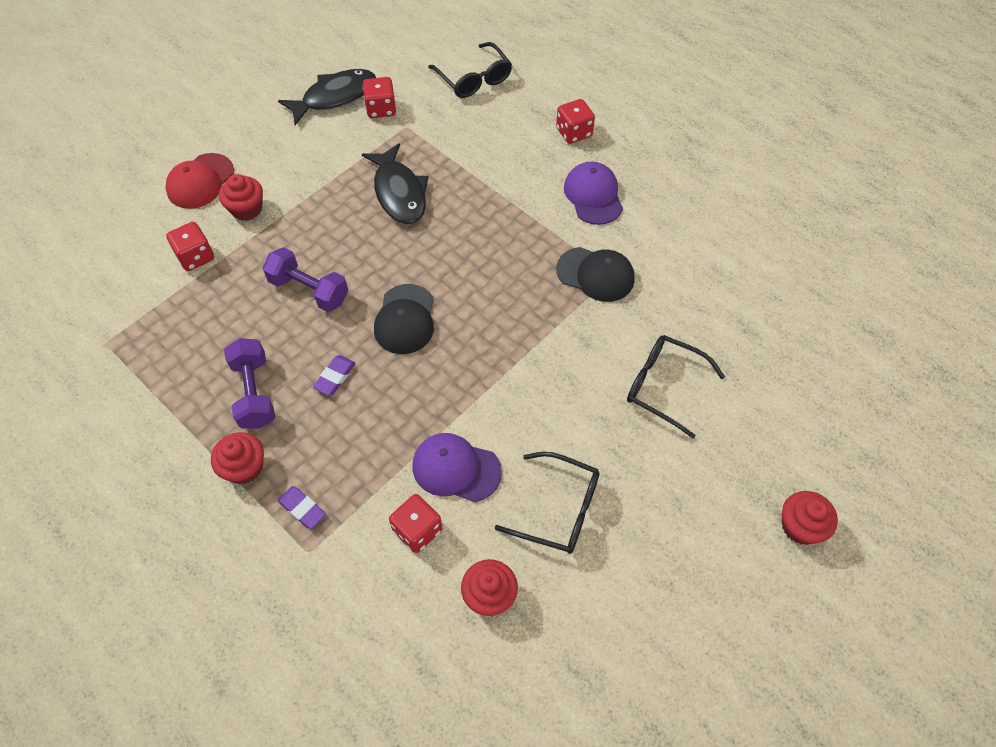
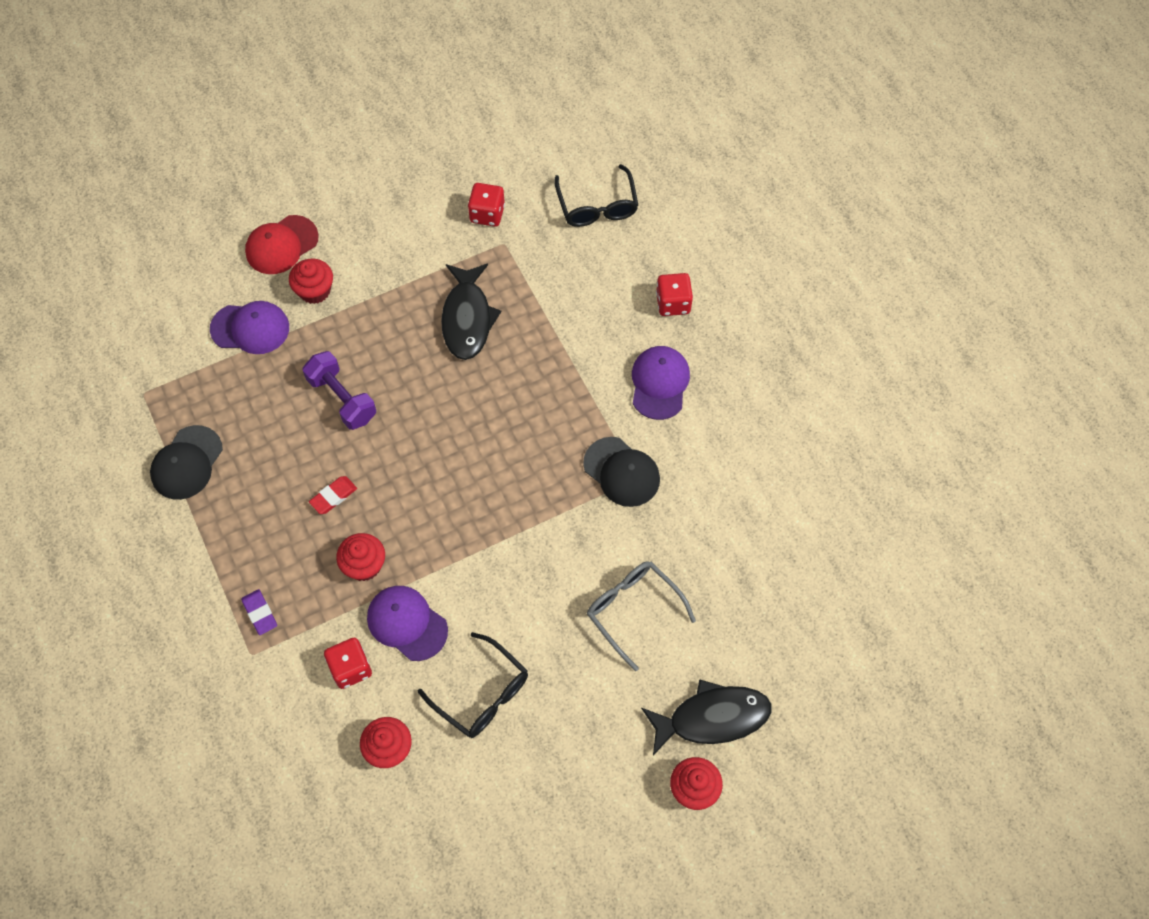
camera: 20 degrees right, 5 degrees up
(195, 257) = (250, 328): red dice -> purple cap
(244, 467) = (224, 557): red cupcake -> red cupcake (364, 565)
(254, 393) = (256, 488): purple dumbbell -> none
(335, 97) = (446, 185): black fish -> black fish (712, 718)
(335, 377) = (333, 496): purple eraser -> red eraser
(405, 319) = (419, 459): black cap -> black cap (187, 463)
(664, 386) = (633, 610): black glasses -> grey glasses

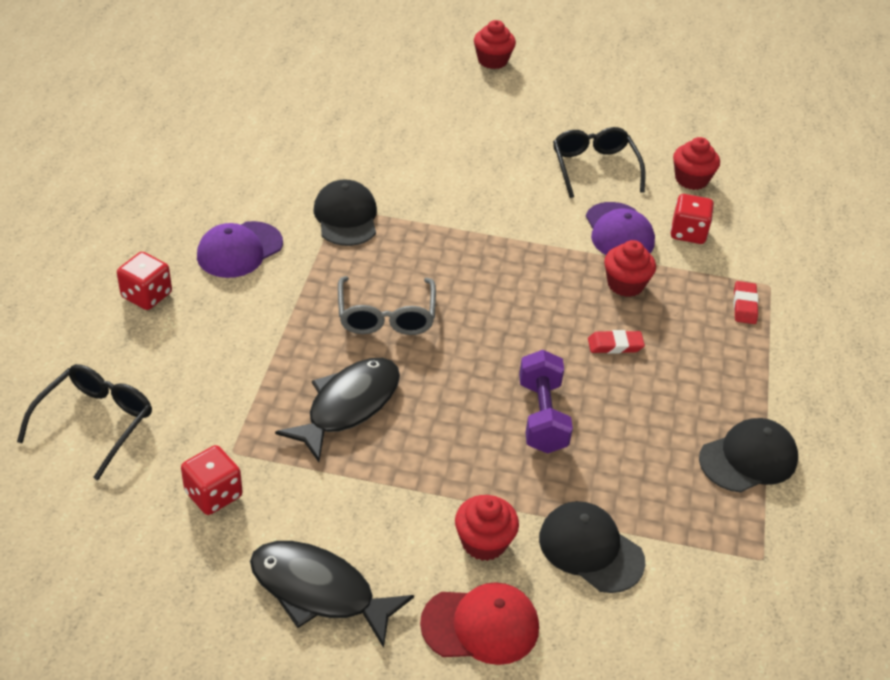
camera: 145 degrees left, 20 degrees down
(250, 328) = (590, 549): purple cap -> black cap
(260, 613) = (744, 305): purple eraser -> red eraser
(633, 610) = (434, 146): grey glasses -> grey glasses (386, 316)
(712, 718) = (443, 78): black fish -> black fish (319, 591)

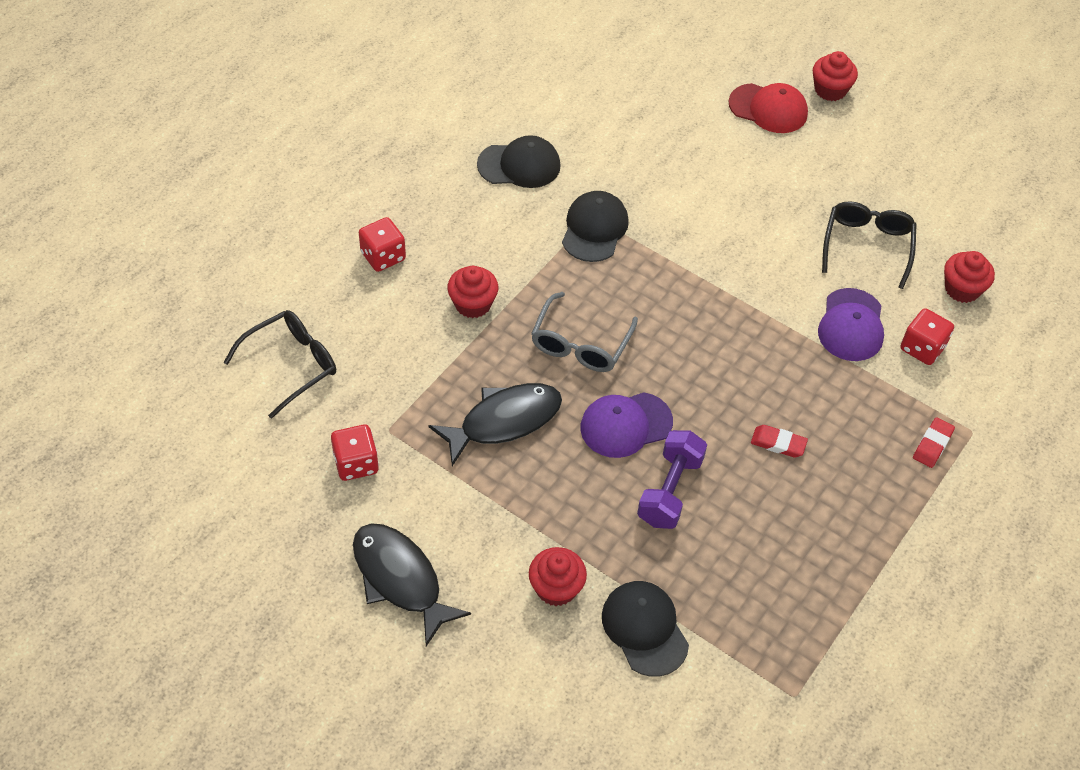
camera: 25 degrees right, 10 degrees up
(239, 250) = (482, 235): purple cap -> purple cap (625, 425)
(480, 625) = (515, 658): red cap -> red cap (768, 109)
(625, 284) = (825, 384): red cupcake -> red cupcake (473, 304)
(748, 459) = (840, 599): black cap -> black cap (519, 165)

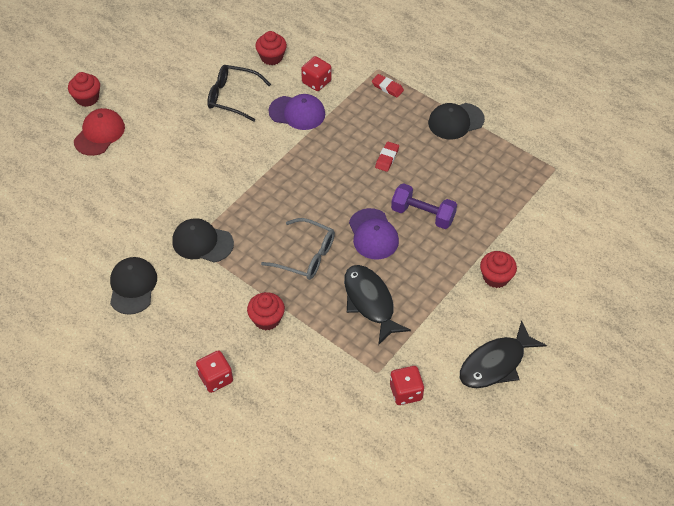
camera: 85 degrees left, 0 degrees up
(291, 365) = (318, 438): black glasses -> none
(644, 629) = (520, 234): black cap -> black cap (455, 121)

